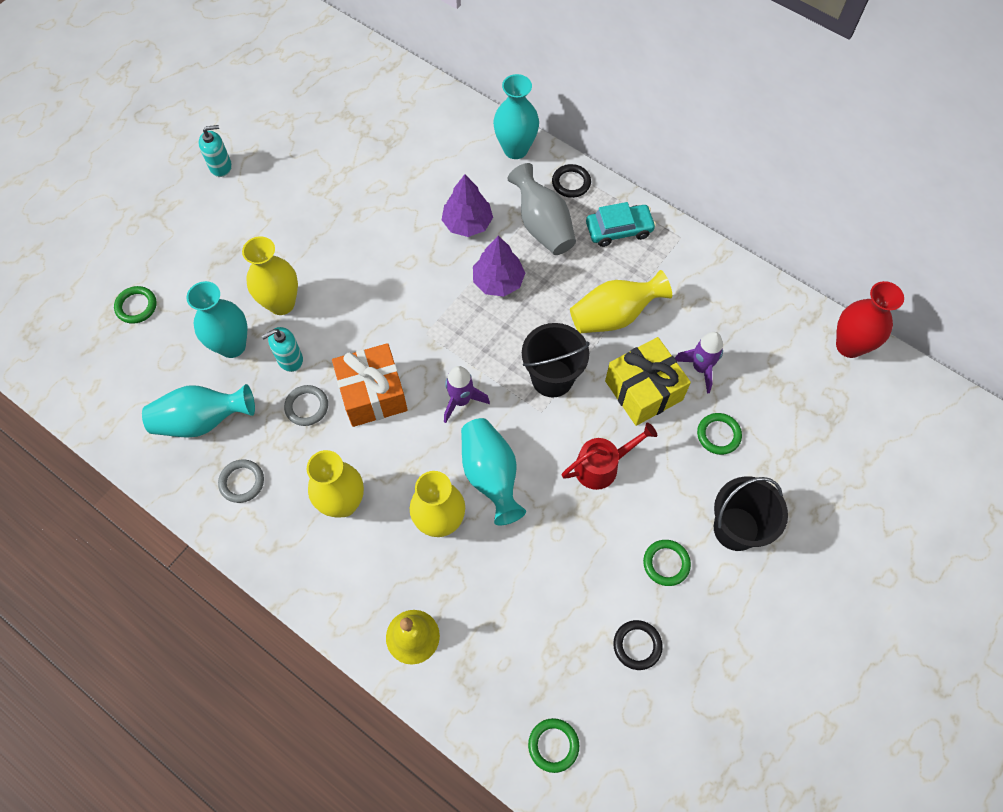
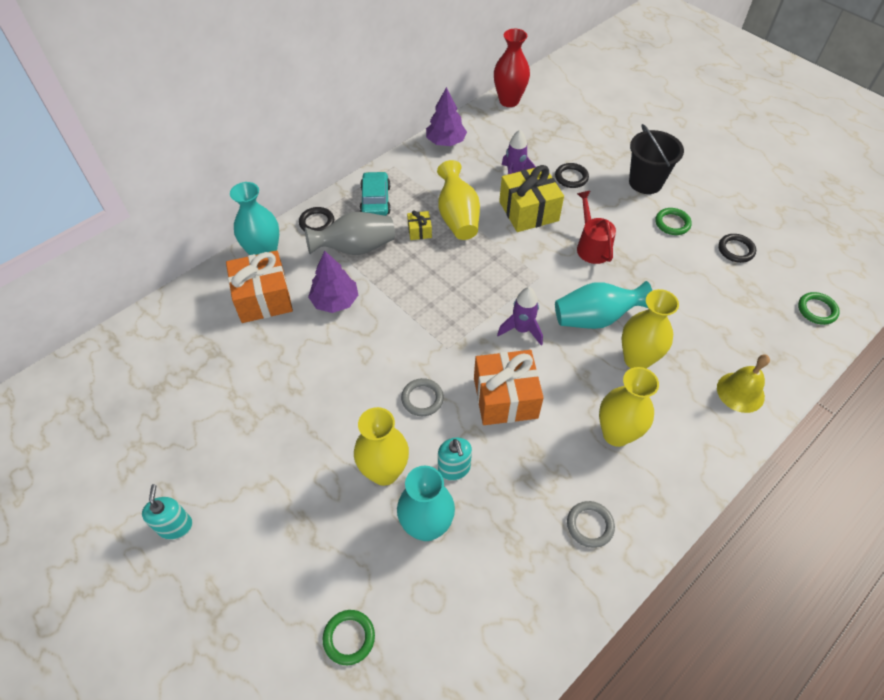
camera: 80 degrees left, 10 degrees down
(202, 420) = (514, 563): turquoise vase -> none
(307, 407) = (511, 457): grey ring -> grey ring (422, 399)
(459, 163) = (263, 298): none -> orange gift
(498, 281) = (405, 287): purple tree -> purple tree (446, 142)
(552, 378) = (509, 264): black bucket -> none
(582, 281) = (419, 231): none -> yellow gift
(718, 435) = (571, 177): green ring -> black ring

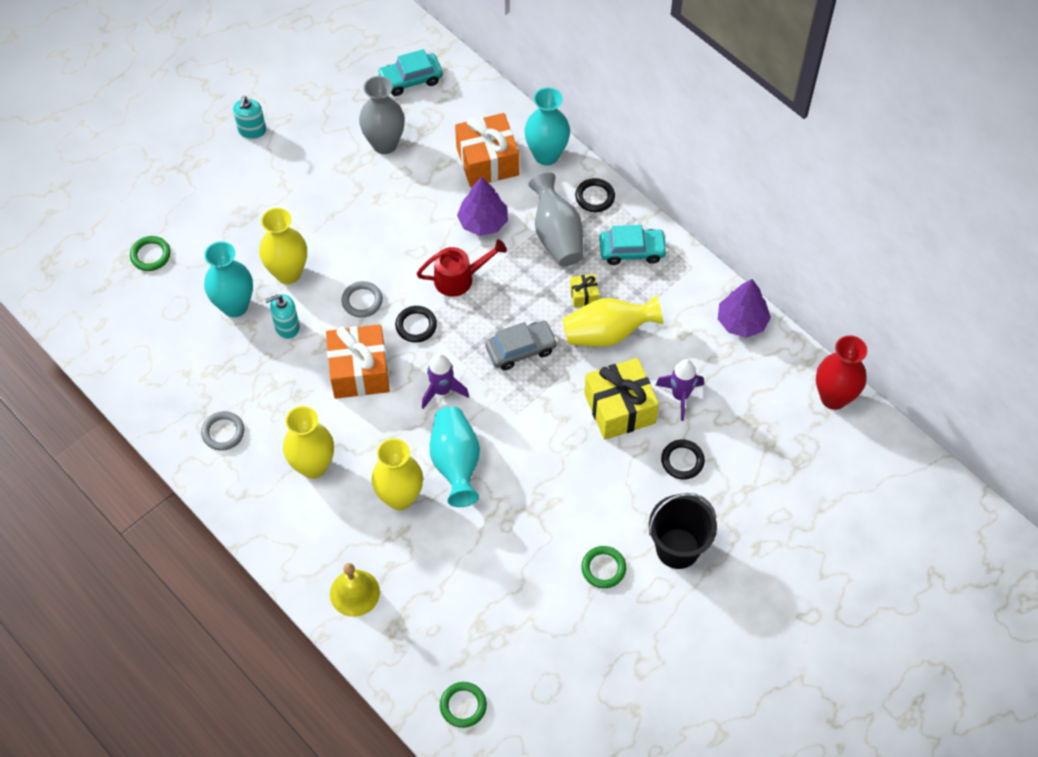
camera: 90 degrees right, 5 degrees up
(142, 364) = (410, 79): none -> turquoise car
(175, 526) = (252, 131): turquoise soap dispenser -> turquoise soap dispenser turned 105 degrees clockwise
(224, 386) = (384, 144): none -> grey vase
(475, 273) = (520, 349): none -> grey car
(591, 246) = (564, 471): red watering can -> red watering can (460, 278)
(736, 250) = (559, 635): black ring -> black ring (416, 326)

